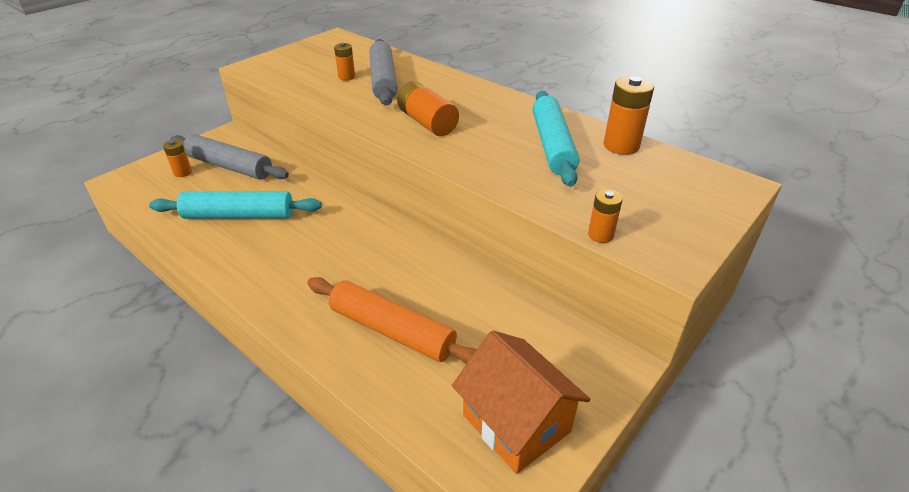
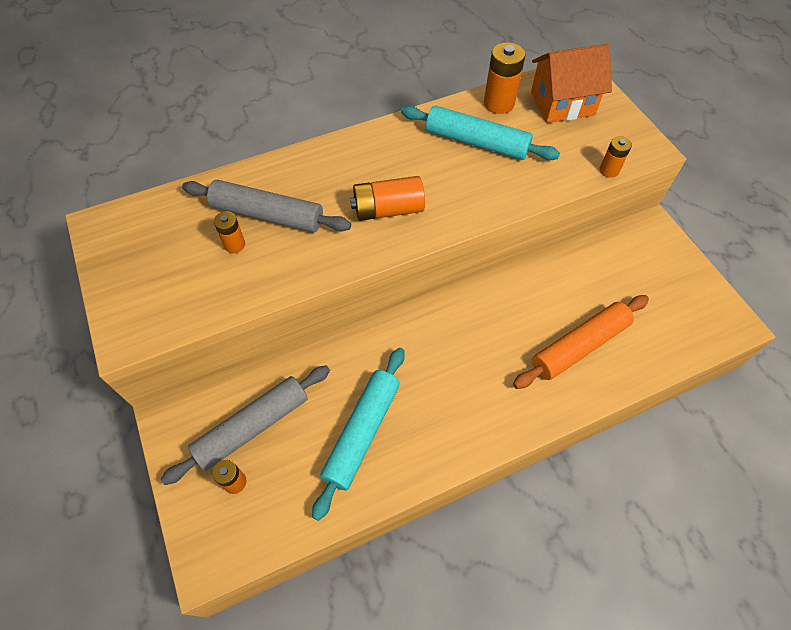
camera: 65 degrees left, 20 degrees up
(516, 423) = (685, 303): orange house -> orange house (562, 103)

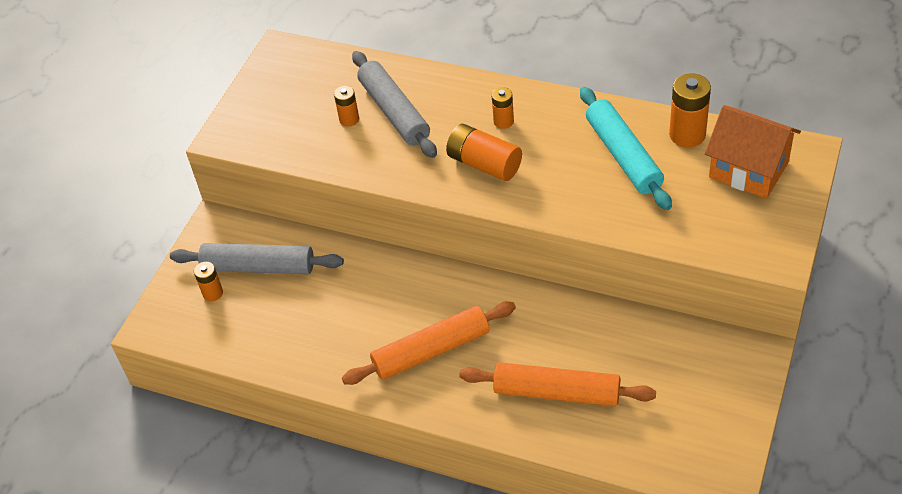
camera: 50 degrees right, 10 degrees down
(362, 432) = (323, 325): turquoise rolling pin -> none
(465, 385) = (431, 350): none -> orange rolling pin
(609, 170) = (712, 252): orange battery -> orange battery (503, 121)

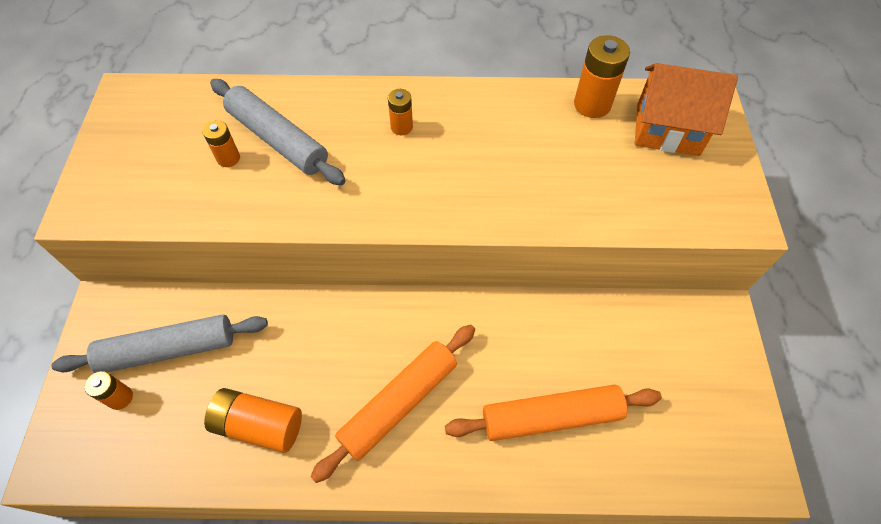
camera: 25 degrees left, 10 degrees up
(484, 164) = (399, 179): orange battery -> orange battery (259, 425)
(623, 155) = (540, 139): turquoise rolling pin -> none

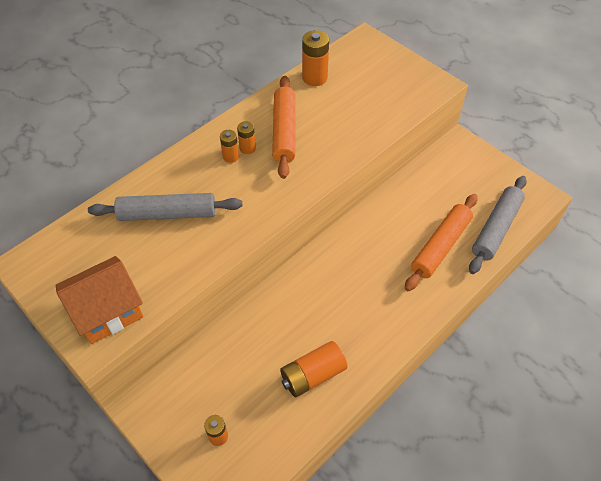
camera: 45 degrees left, 5 degrees down
(169, 349) = (214, 389): grey rolling pin -> grey rolling pin (496, 228)
(228, 158) = (151, 245): orange battery -> orange battery (247, 148)
(399, 403) = (368, 302): orange rolling pin -> orange rolling pin (284, 131)
(668, 129) = (363, 66): orange house -> orange house (108, 311)

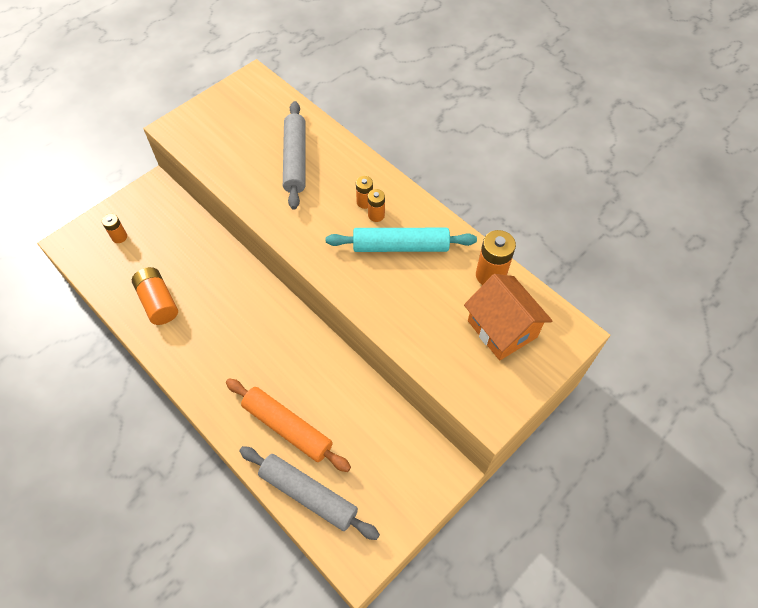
camera: 90 degrees right, 5 degrees up
(108, 311) = (200, 132): orange house -> orange house (502, 329)
(284, 131) = (400, 246): orange rolling pin -> turquoise rolling pin

